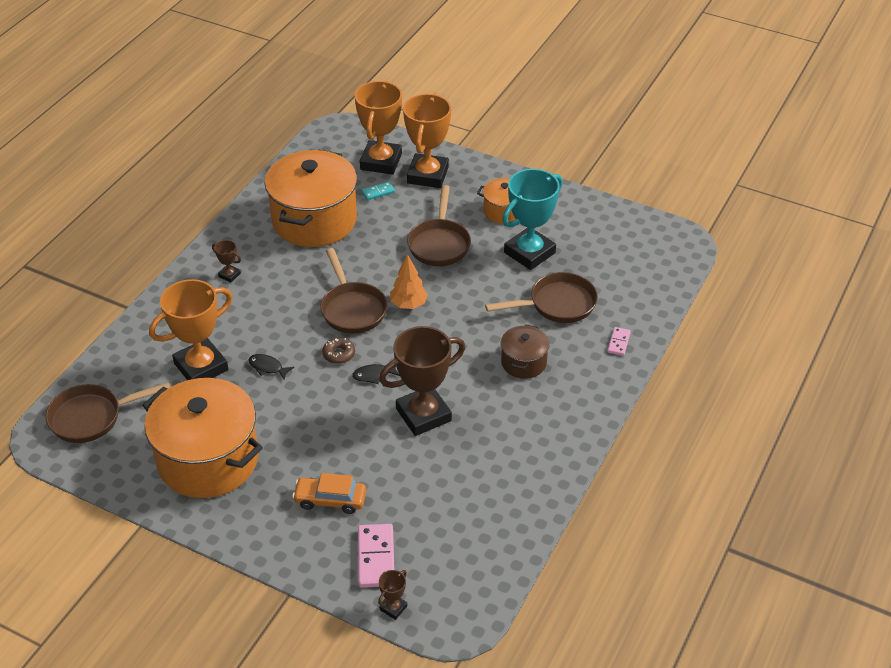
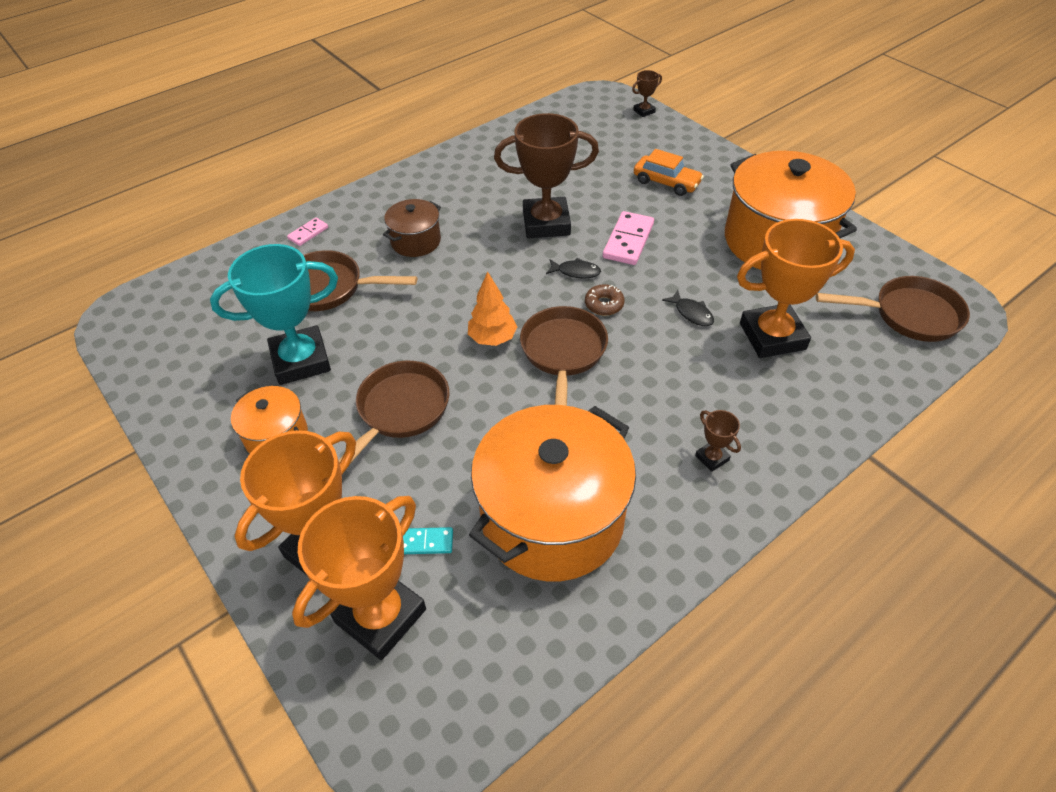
camera: 155 degrees left, 5 degrees up
(376, 557) = (643, 139): pink domino -> pink domino (628, 241)

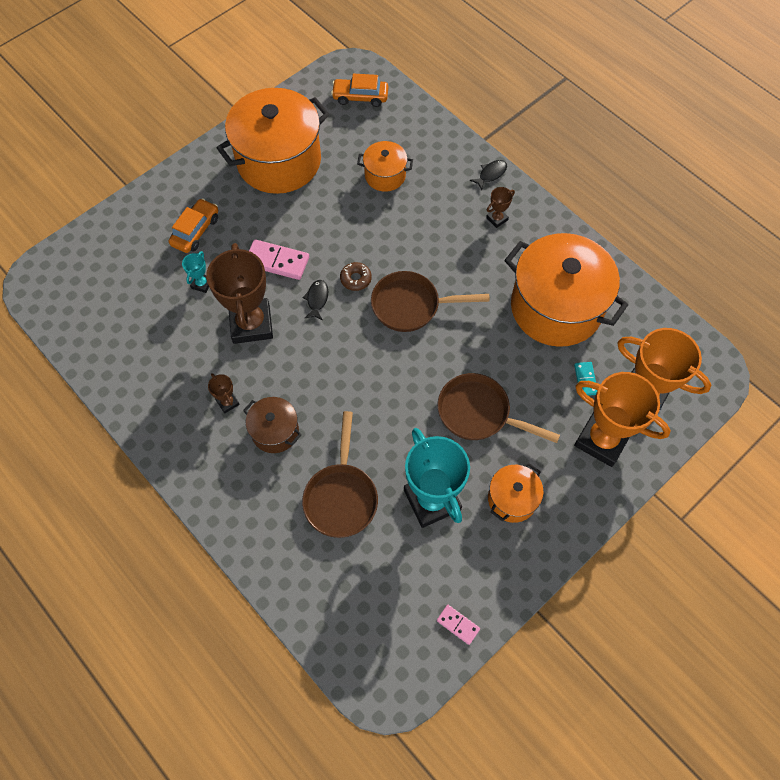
camera: 95 degrees left, 15 degrees up
(308, 233) = (261, 535): pink domino -> pink domino (458, 624)
(492, 339) = (398, 355): orange tree -> none
(598, 189) = (201, 284): none -> turquoise trophy
(644, 111) = (73, 245): brown trophy -> brown trophy (227, 402)
(691, 313) = (363, 222): black fish -> black fish (491, 174)
(772, 336) = (385, 175): orange trophy -> orange pot
(909, 315) = (360, 97): brown pan -> orange car

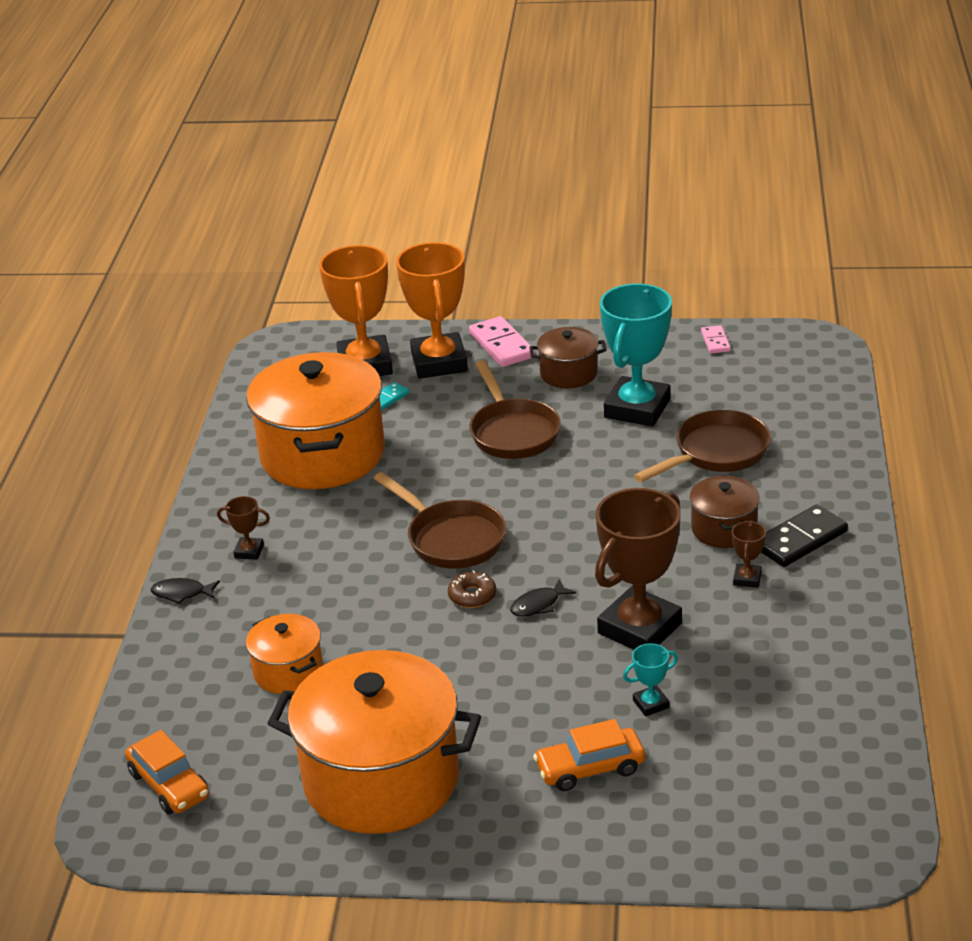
camera: 130 degrees left, 30 degrees down
(224, 458) = (800, 539): none -> black domino
(277, 261) = (534, 668): pink domino -> pink domino (502, 345)
(512, 499) = (568, 373): orange pot -> brown pot

